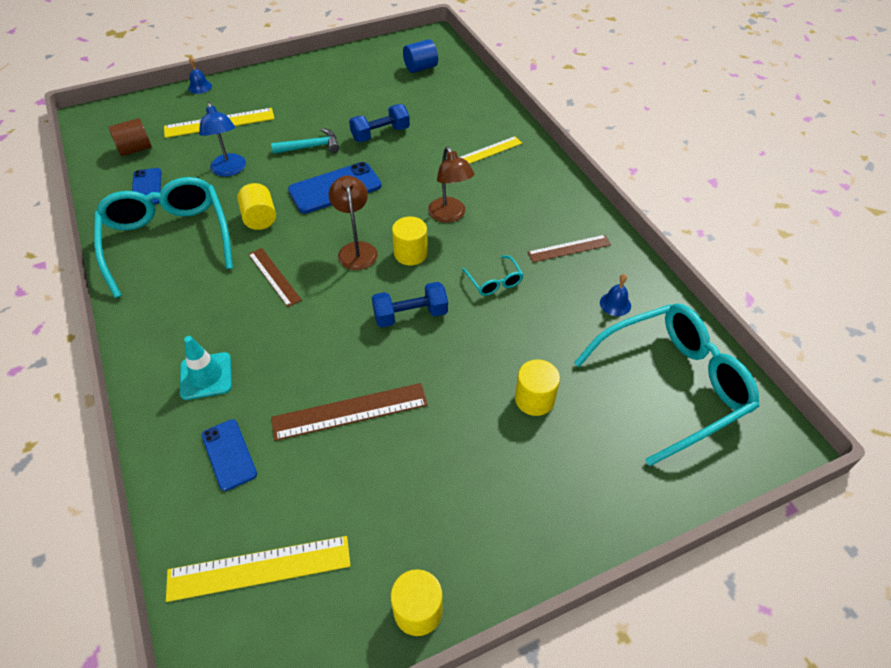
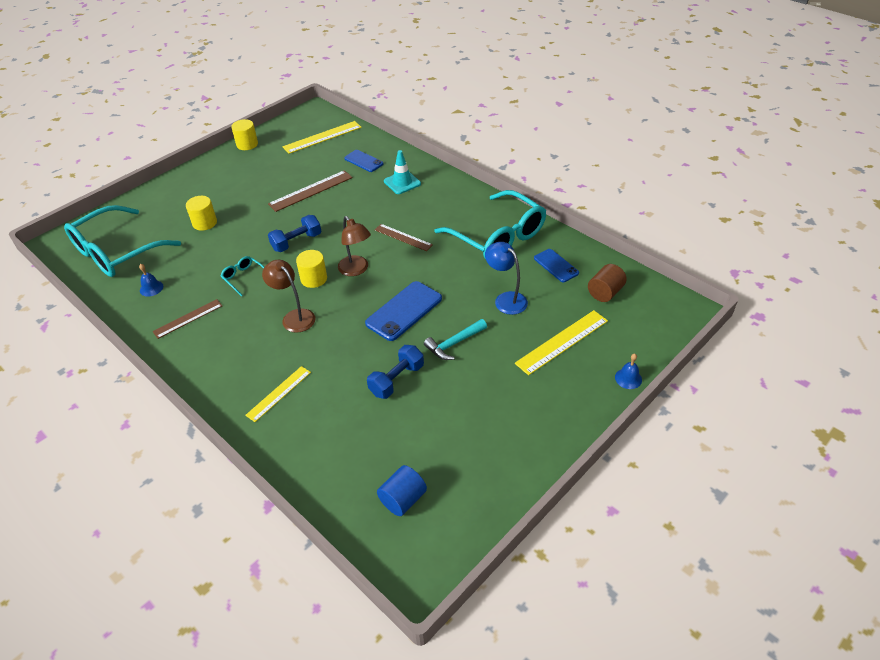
camera: 160 degrees right, 5 degrees down
(260, 218) = (445, 270): yellow cylinder -> none

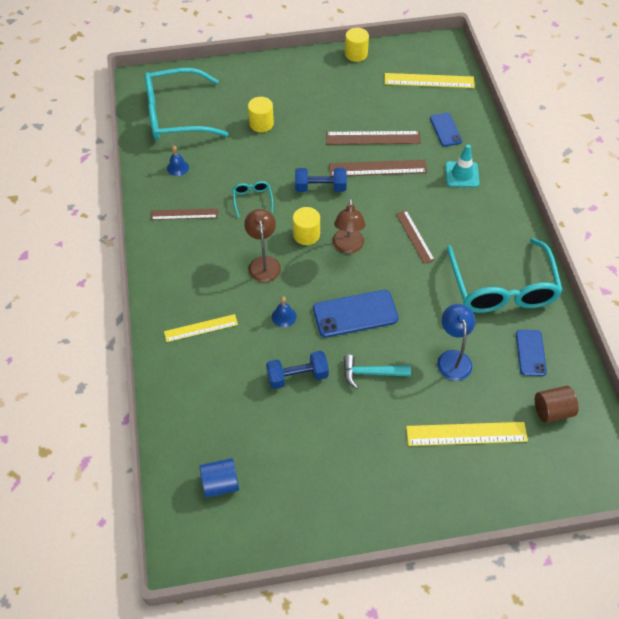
camera: 35 degrees right, 10 degrees up
(332, 208) = (377, 168): none -> brown ruler
(628, 378) = (494, 509): blue bell -> blue bell (284, 316)

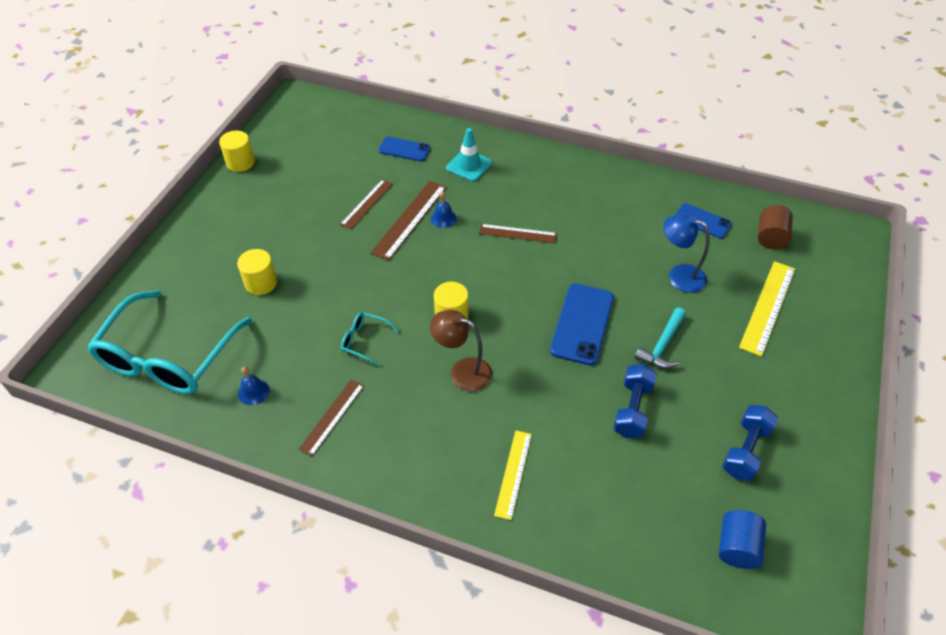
camera: 60 degrees left, 5 degrees down
(284, 316) = (547, 386): blue bell -> blue bell (443, 218)
(320, 187) = (397, 275): blue dumbbell -> blue dumbbell (745, 450)
(348, 247) = (493, 290): brown lamp -> none
(373, 138) = (367, 204): brown ruler -> brown ruler, size x0.66
(429, 81) = (331, 130): yellow ruler -> none
(502, 288) = (620, 204): turquoise glasses -> none

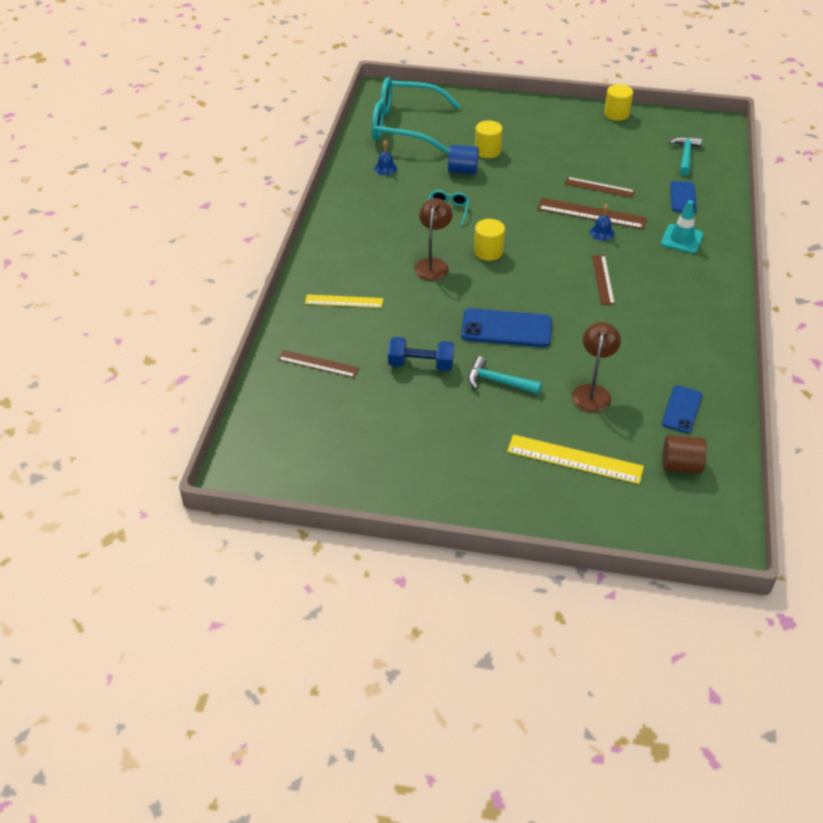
camera: 80 degrees right, 5 degrees down
(332, 417) = (373, 207): brown ruler -> brown ruler (318, 364)
(337, 131) = (685, 156): none -> turquoise hammer
(679, 276) = (592, 392): blue lamp -> brown lamp
(737, 547) = (301, 430): blue cylinder -> blue cylinder (462, 171)
(745, 450) = (395, 437): blue dumbbell -> none

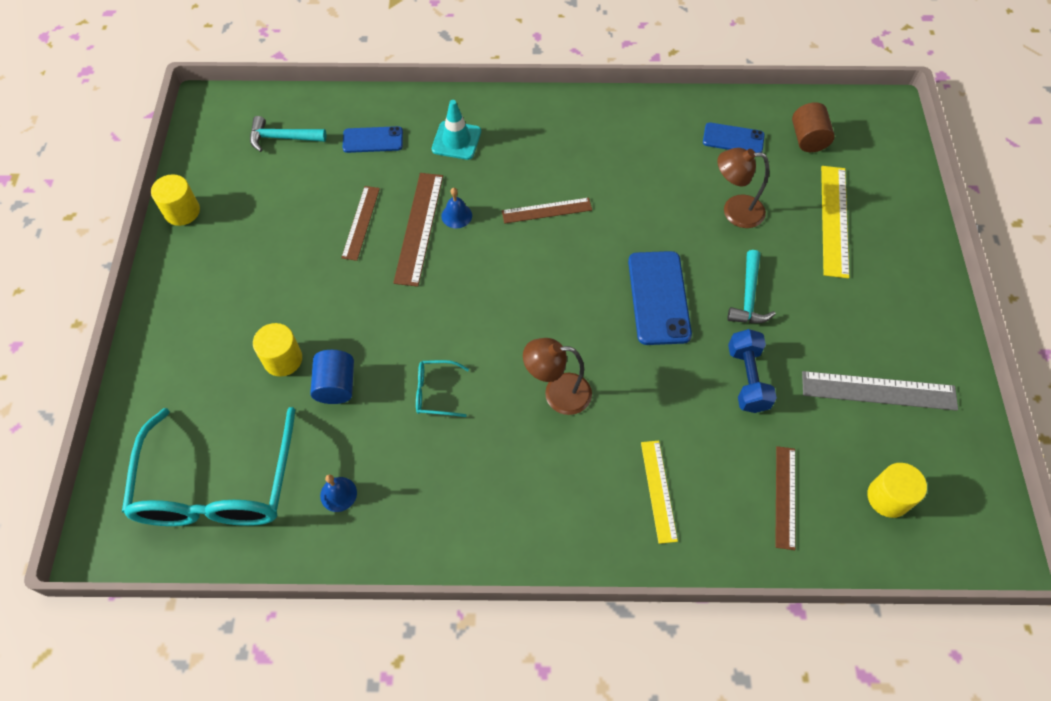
camera: 100 degrees left, 15 degrees up
(390, 441) = (878, 391): none -> grey ruler
(488, 251) = (517, 332): yellow cylinder -> yellow cylinder (888, 497)

